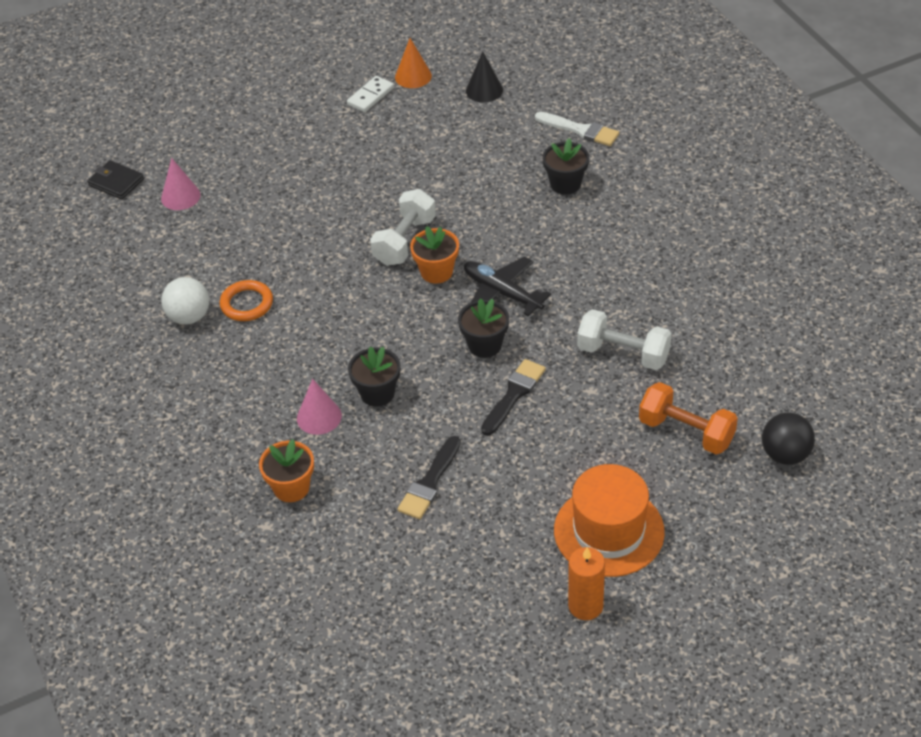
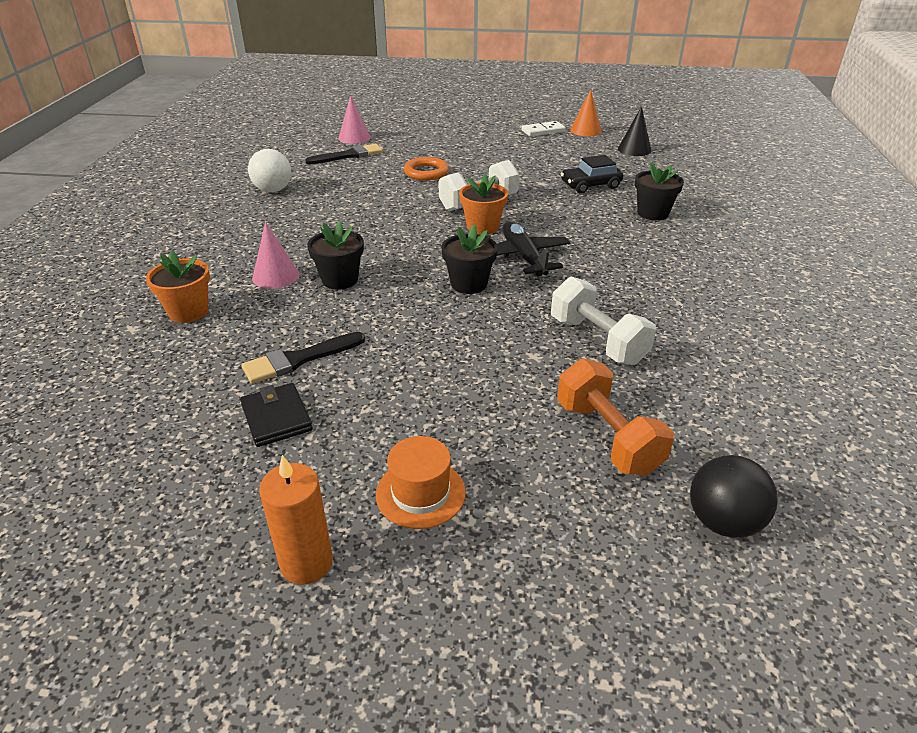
camera: 30 degrees right, 10 degrees down
(116, 182) = (325, 122): black wallet -> black wallet (276, 418)
(247, 304) = (319, 197): orange ring -> orange ring (426, 172)
(485, 168) = (590, 185): none -> black car
(514, 394) = (454, 328): black brush -> black brush (349, 155)
(580, 130) = (697, 189): white brush -> none
(609, 531) = (420, 493): orange hat -> orange hat, size x0.58

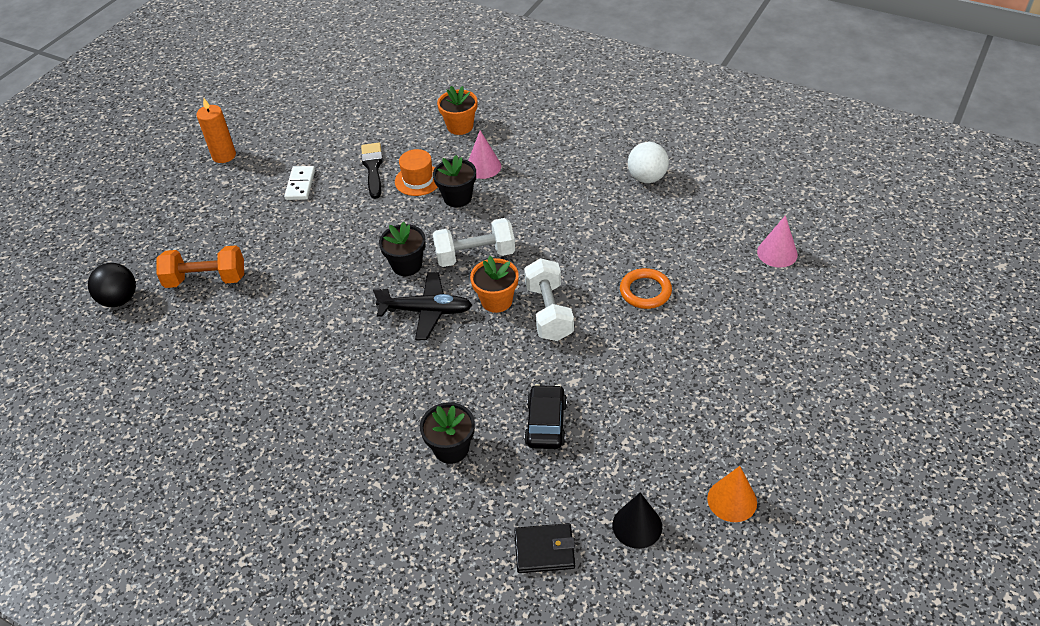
camera: 115 degrees right, 10 degrees up
(276, 418) = (326, 155): black wallet -> black wallet (544, 550)
(349, 155) = (719, 240): black brush -> none
(420, 493) = (231, 196): orange hat -> orange hat (418, 180)
(543, 131) = (745, 447): white domino -> white domino (300, 185)
(597, 340) = (289, 312): white dumbbell -> white dumbbell (475, 255)

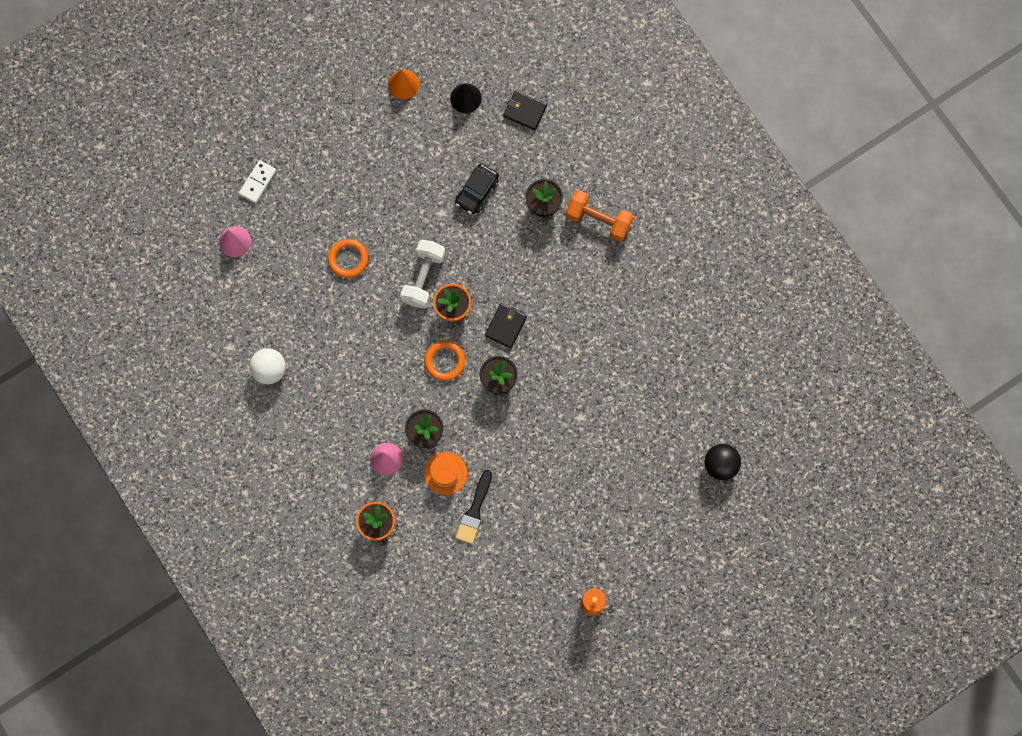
camera: 155 degrees left, 30 degrees up
(206, 279) = (650, 450): orange dumbbell -> orange dumbbell (598, 220)
(300, 185) = (541, 524): white domino -> white domino (258, 182)
(426, 311) = (505, 326): black plane -> black wallet
(475, 255) = (444, 361): white dumbbell -> orange ring

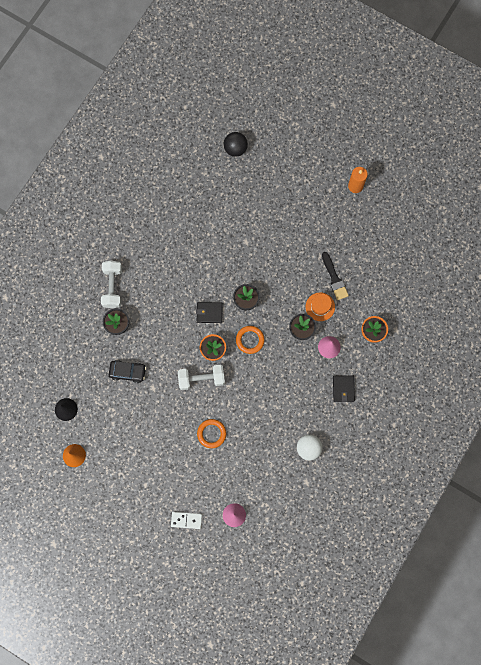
camera: 115 degrees left, 0 degrees up
(474, 511) = (334, 278): black brush -> black brush turned 75 degrees clockwise
(525, 111) = (58, 366): black wallet -> black wallet (343, 389)
(598, 220) = (113, 287): orange dumbbell -> white dumbbell

